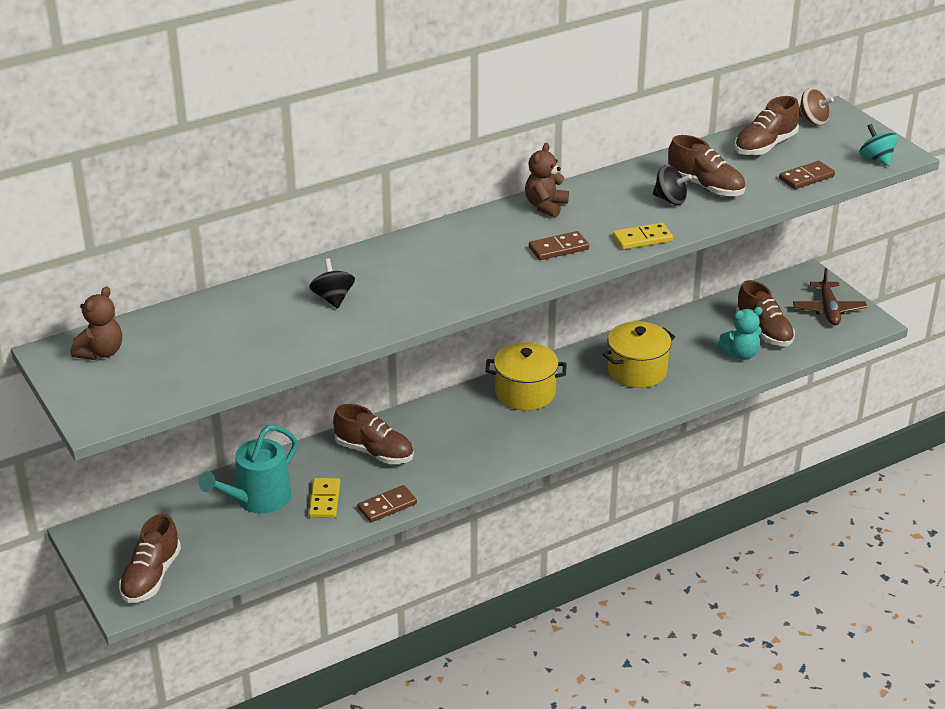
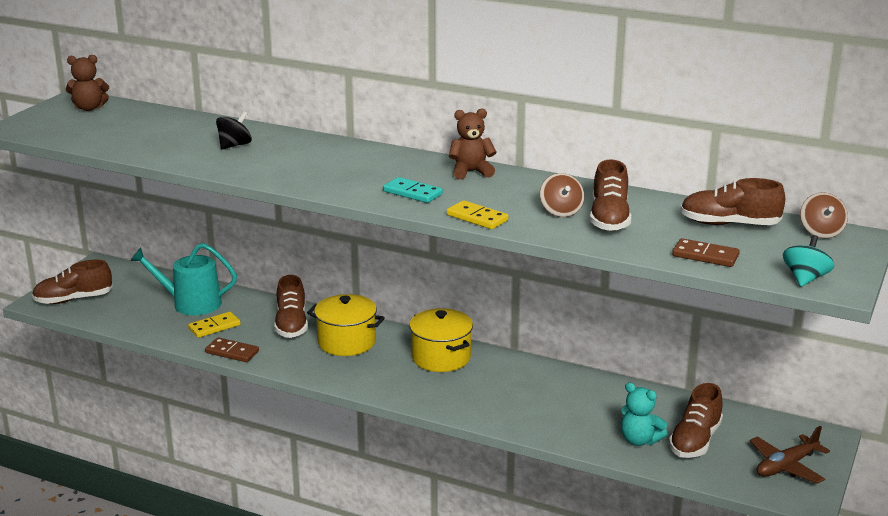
camera: 55 degrees right, 10 degrees down
(558, 248) = (412, 193): brown domino -> turquoise domino
(637, 371) = (539, 397): yellow pot -> yellow pot (346, 342)
(670, 199) = (561, 211): black spinning top -> brown spinning top

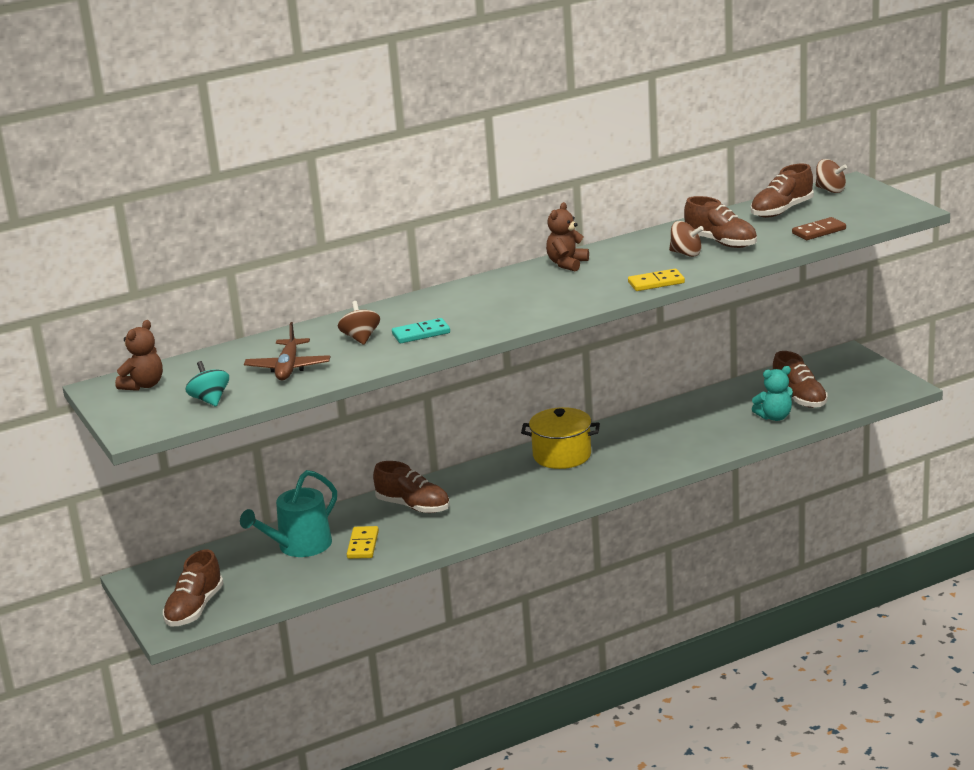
camera: 50 degrees left, 0 degrees up
(232, 352) = (422, 547): brown domino -> none
(234, 145) = (360, 338): black spinning top -> brown spinning top
(346, 342) = (480, 489): yellow pot -> none
(412, 193) = (576, 293): turquoise domino -> turquoise domino (421, 333)
(786, 466) = (864, 379): brown plane -> brown plane (288, 368)
(805, 279) = (888, 215): turquoise spinning top -> turquoise spinning top (210, 400)

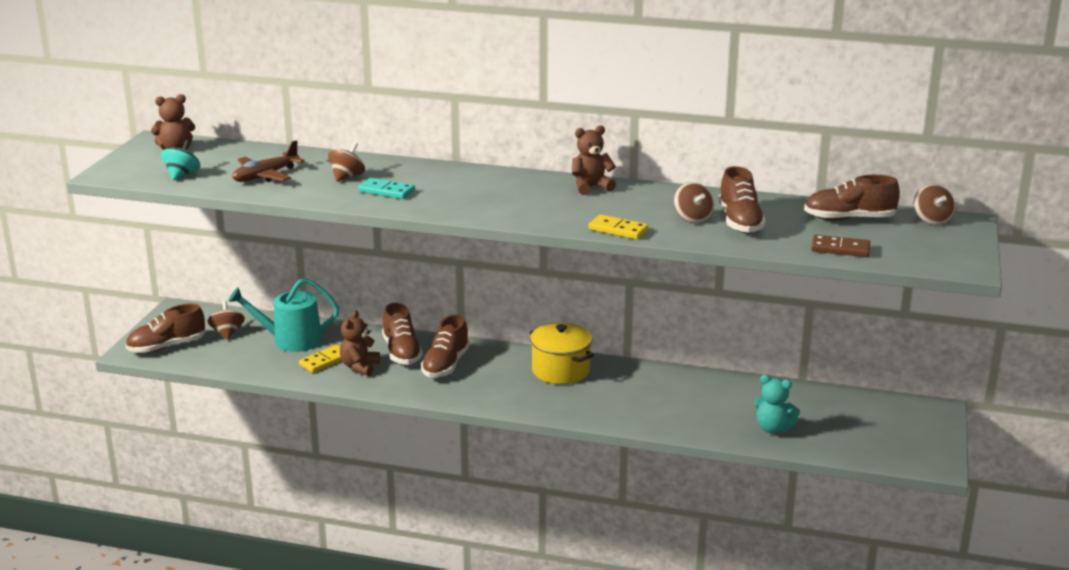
camera: 40 degrees right, 0 degrees up
(228, 570) = (227, 333): none -> brown spinning top
(402, 534) = (360, 367): none -> brown teddy bear
(799, 398) = (823, 424): brown shoe -> brown shoe (445, 365)

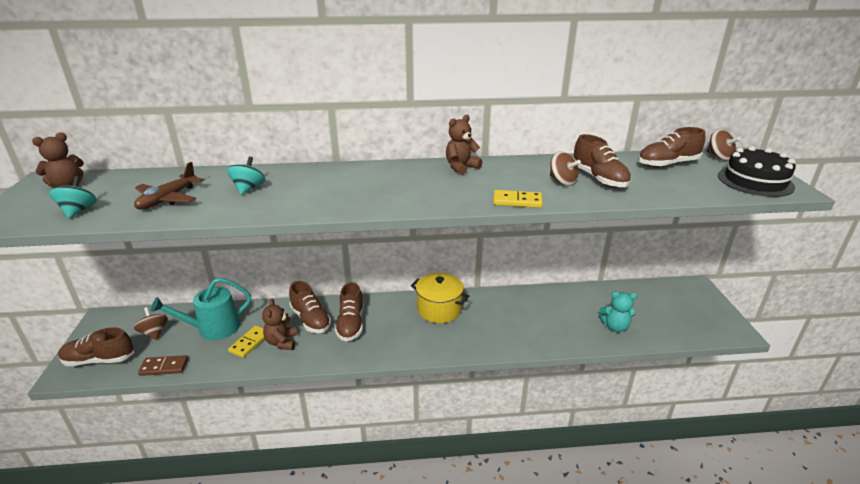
camera: 20 degrees left, 5 degrees up
(166, 346) = (99, 360): brown shoe -> brown shoe turned 45 degrees clockwise
(347, 177) = (248, 189): brown spinning top -> turquoise spinning top
(386, 191) = (292, 197): turquoise domino -> none
(840, 249) = (694, 189): brown domino -> brown domino (164, 367)
(932, 252) = (755, 181): none -> black cake

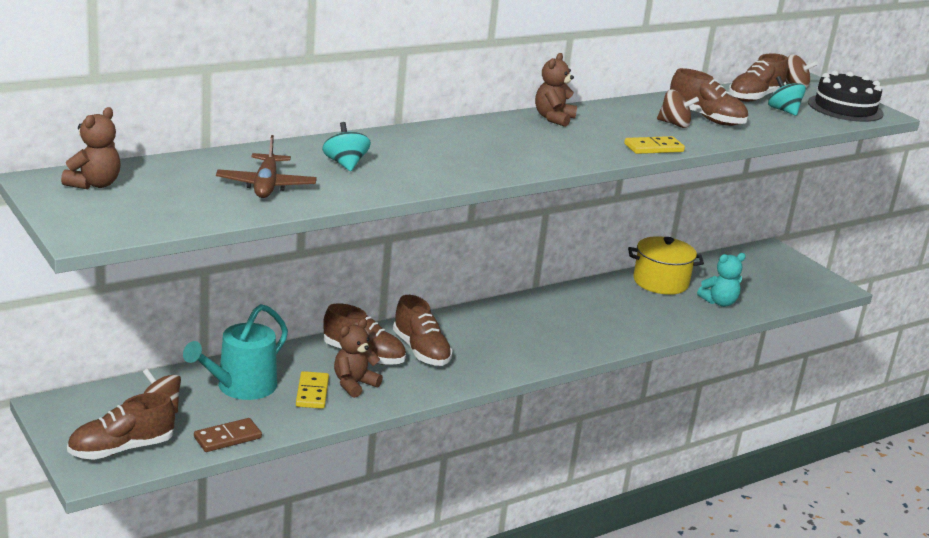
camera: 30 degrees left, 5 degrees down
(78, 211) = (176, 210): turquoise spinning top -> turquoise spinning top (783, 111)
(282, 342) = (354, 384): brown teddy bear -> brown teddy bear turned 75 degrees clockwise
(439, 309) = (513, 318): yellow pot -> yellow pot (660, 282)

